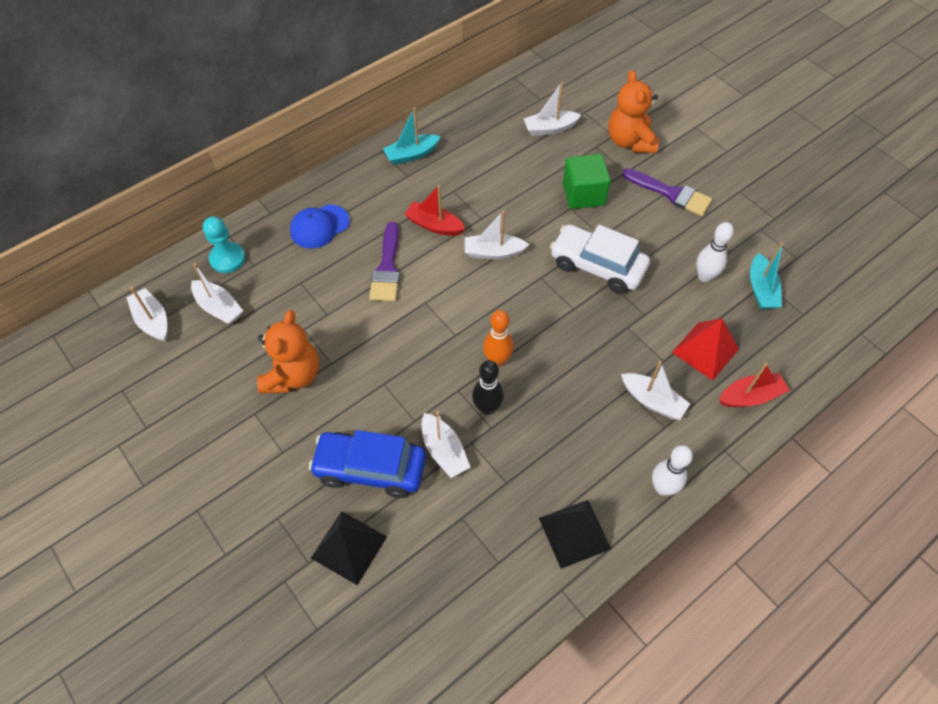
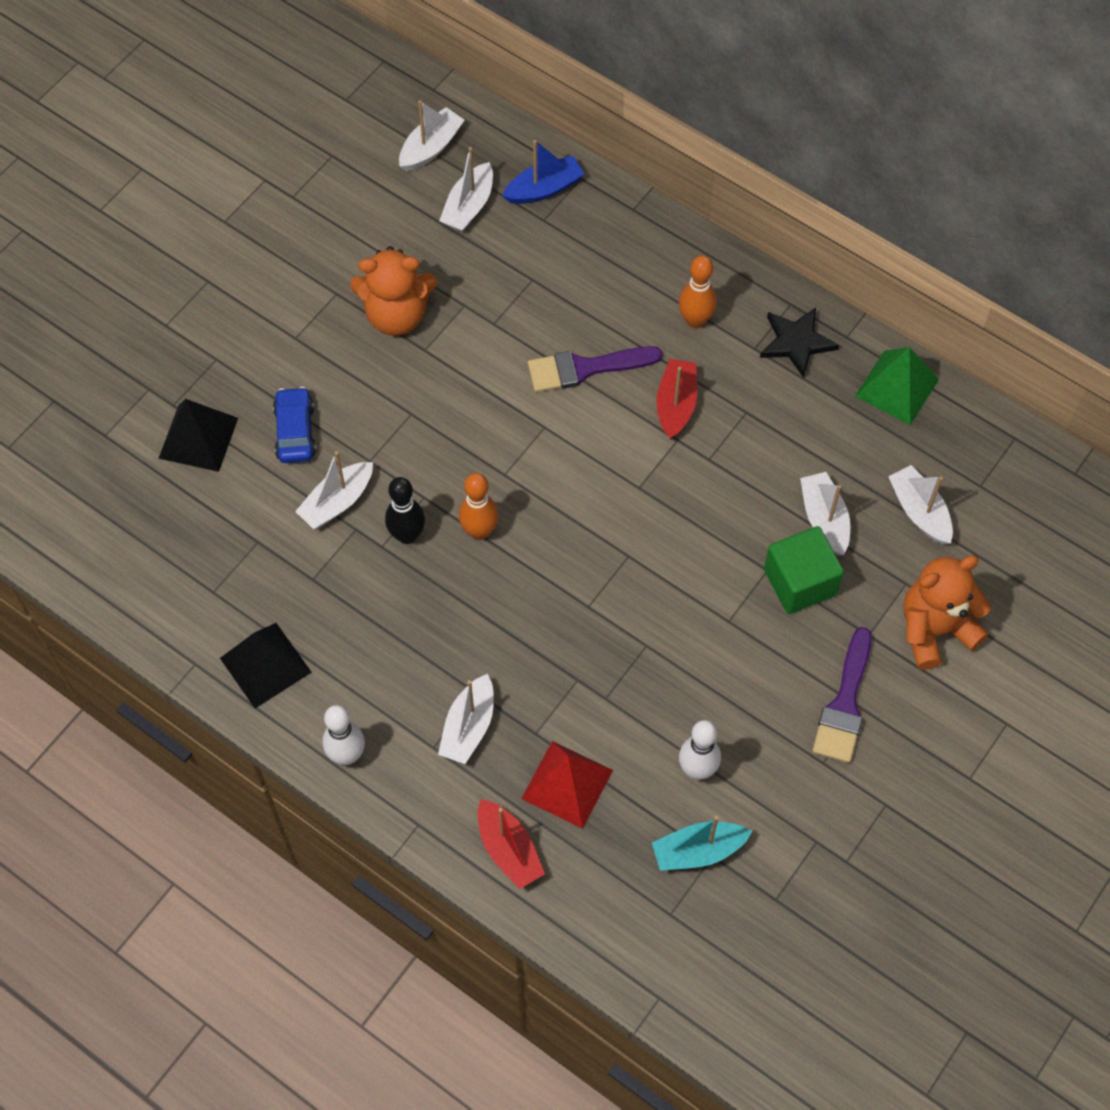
camera: 75 degrees right, 5 degrees up
(227, 259) = (544, 189): turquoise pawn -> blue boat
(319, 226) = (628, 271): blue cap -> none
(370, 469) = (295, 432): blue car -> blue car, size x0.62
(374, 200) = (695, 320): none -> orange bowling pin
(411, 155) = (796, 342): turquoise boat -> black star
(462, 117) = (897, 387): none -> green pyramid
(493, 252) = (652, 488): white boat -> white boat (824, 519)
(597, 266) = (670, 623): white car -> none

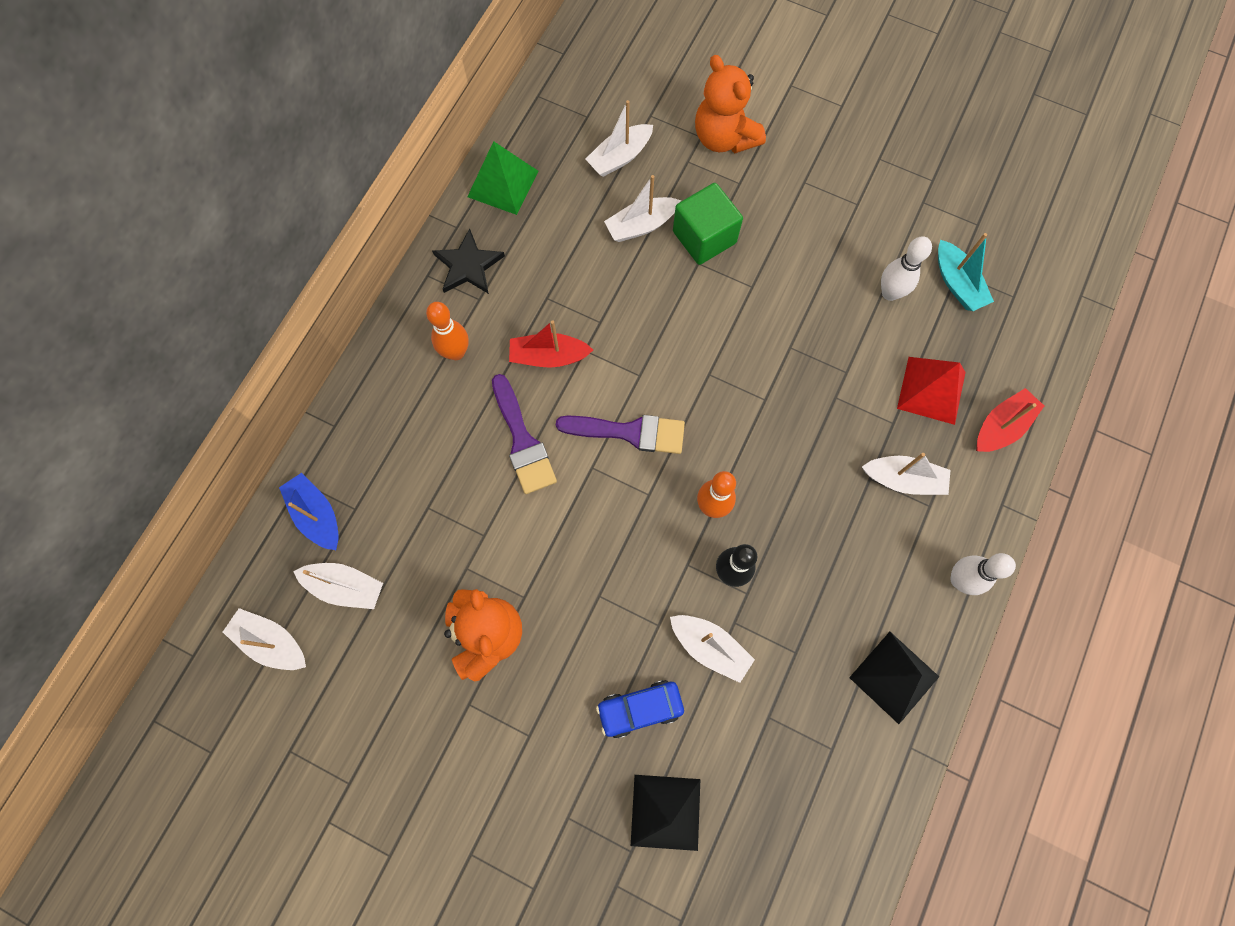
camera: 100 degrees left, 10 degrees up
(845, 704) = (804, 194): purple brush -> purple brush (629, 432)

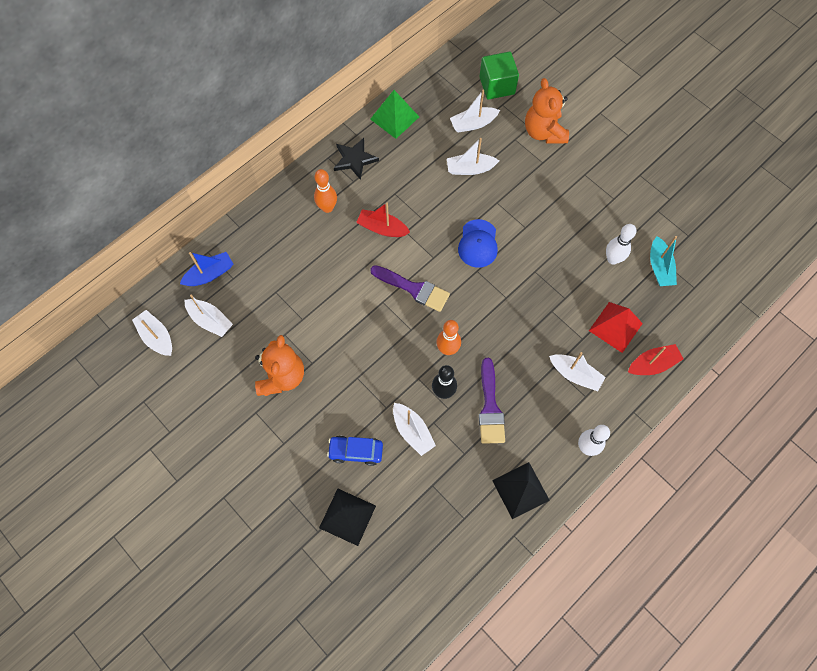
camera: 20 degrees right, 5 degrees down
(317, 515) = (210, 274): blue boat -> blue boat turned 75 degrees clockwise
(523, 441) = (347, 272): purple brush -> purple brush (490, 407)
(695, 333) = (478, 243): none -> blue cap
(704, 237) = (507, 188): green cube -> green cube (497, 85)

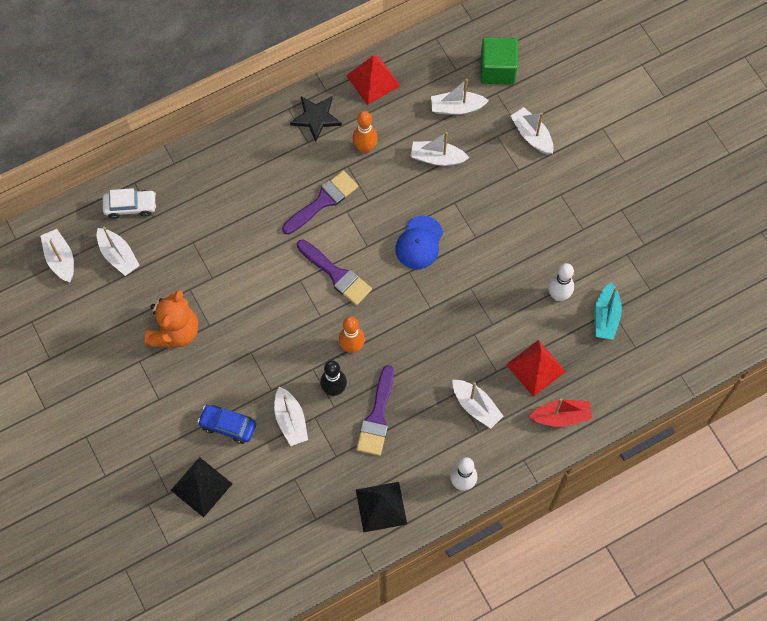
camera: 15 degrees right, 0 degrees up
(210, 274) = (130, 206): blue boat -> white car
(327, 208) = (271, 164): orange bowling pin -> orange bowling pin (365, 148)
(382, 228) = (323, 201): red boat -> purple brush
(394, 118) = (373, 80): green pyramid -> red pyramid
(544, 132) = (531, 135): orange teddy bear -> white boat

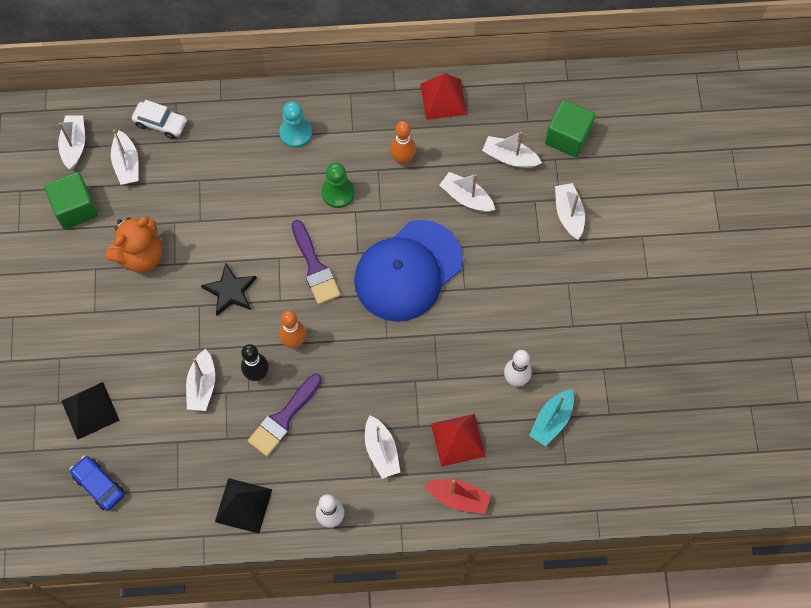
camera: 25 degrees right, 0 degrees up
(92, 315) = (75, 208): none -> green cube
(228, 426) = (143, 364): blue car -> blue car (99, 485)
(258, 164) = (296, 133): none -> turquoise pawn
(316, 118) = (371, 112): black star -> black star (230, 291)
(323, 201) = (338, 193): purple brush -> green pawn
(419, 243) = (408, 271): blue cap -> blue cap, size x1.92

